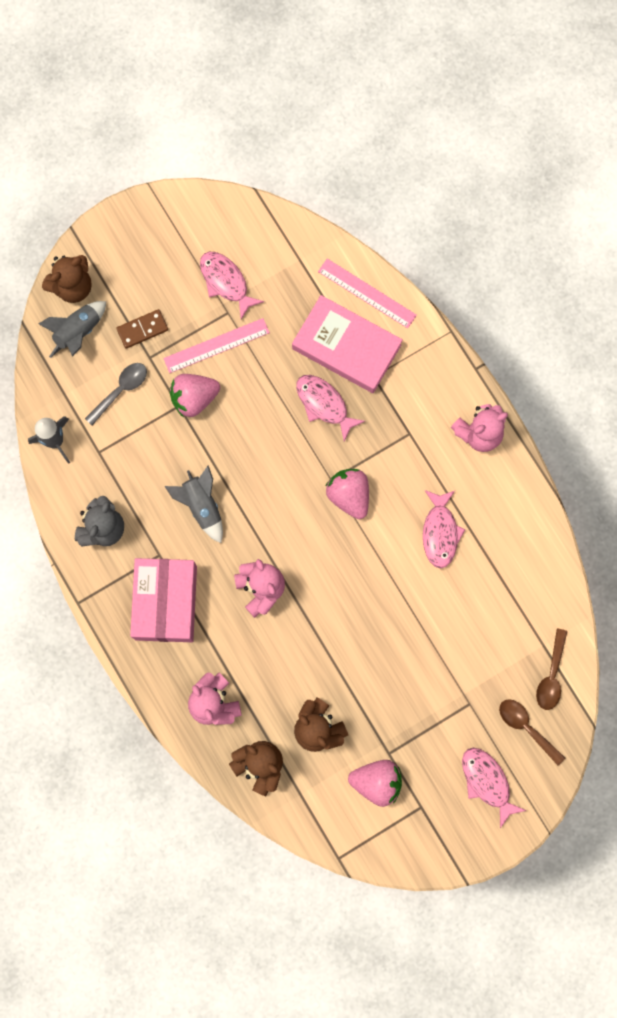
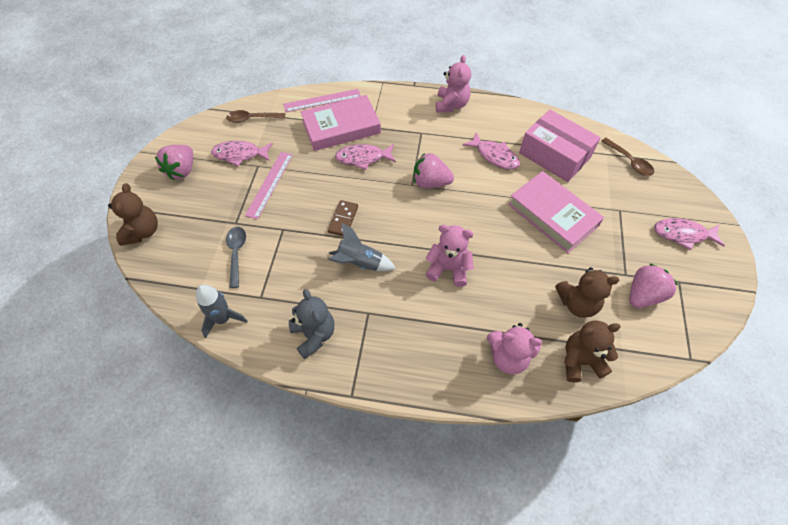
camera: 50 degrees left, 20 degrees down
(78, 332) = (173, 250): grey rocket -> none
(142, 329) = (215, 214): brown domino -> brown domino (343, 219)
(166, 602) = (406, 334): pink box -> pink box (554, 155)
(194, 398) = (287, 217): pink strawberry -> pink strawberry (182, 170)
(407, 642) = (552, 215): none -> pink book
(526, 727) = (656, 193): brown spoon -> brown spoon (252, 119)

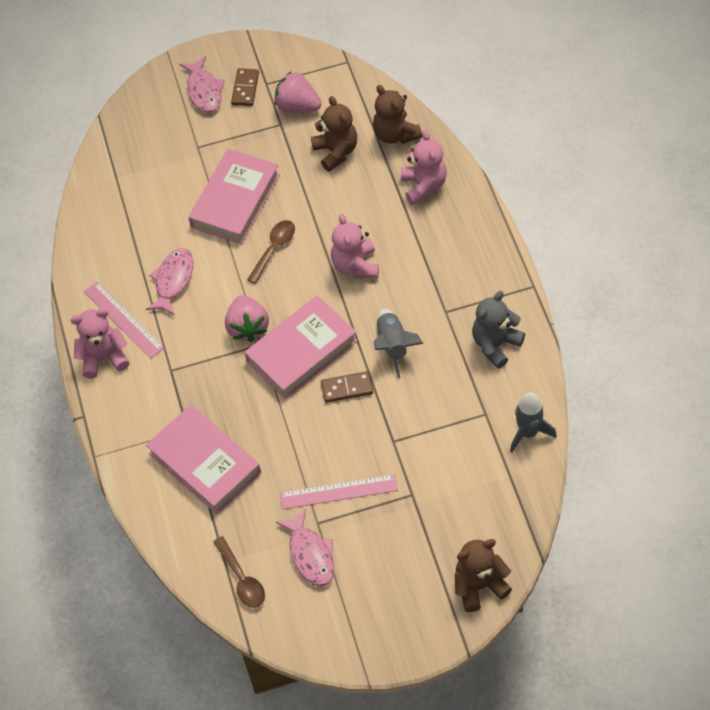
camera: 110 degrees left, 0 degrees up
(182, 170) = (371, 606): pink strawberry -> none
(236, 253) = (449, 468): grey spoon -> none
(322, 100) = (165, 511): pink ruler -> pink ruler (123, 319)
(363, 158) = (245, 413): pink fish -> none
(391, 205) = (302, 351): none -> pink book
(554, 155) = (143, 224): pink box -> none
(629, 161) = (119, 154): brown spoon -> brown spoon (274, 249)
(677, 264) = (245, 89): none -> brown domino

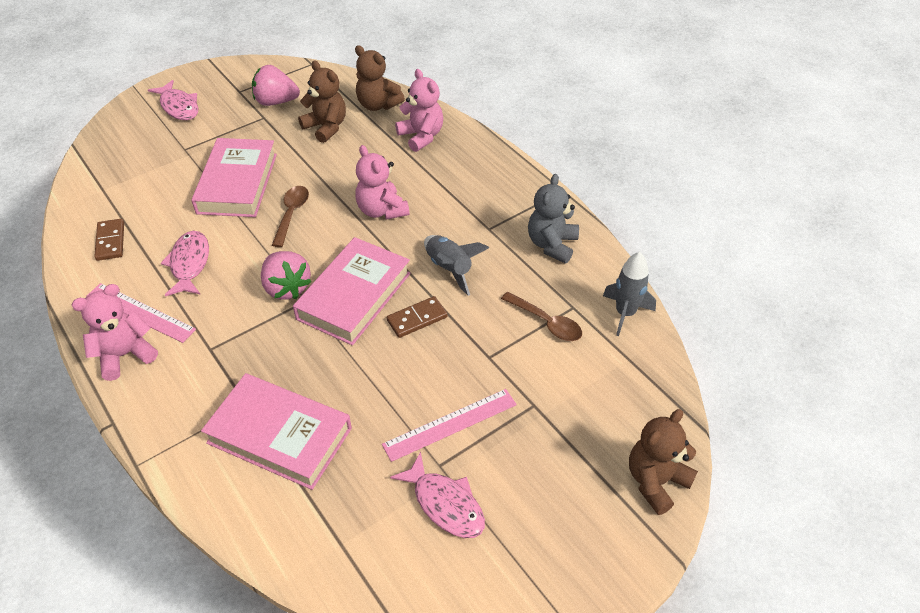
camera: 25 degrees left, 10 degrees down
(242, 579) = (370, 559): brown spoon -> brown spoon (546, 322)
(245, 89) = (220, 98): brown domino -> brown domino (110, 241)

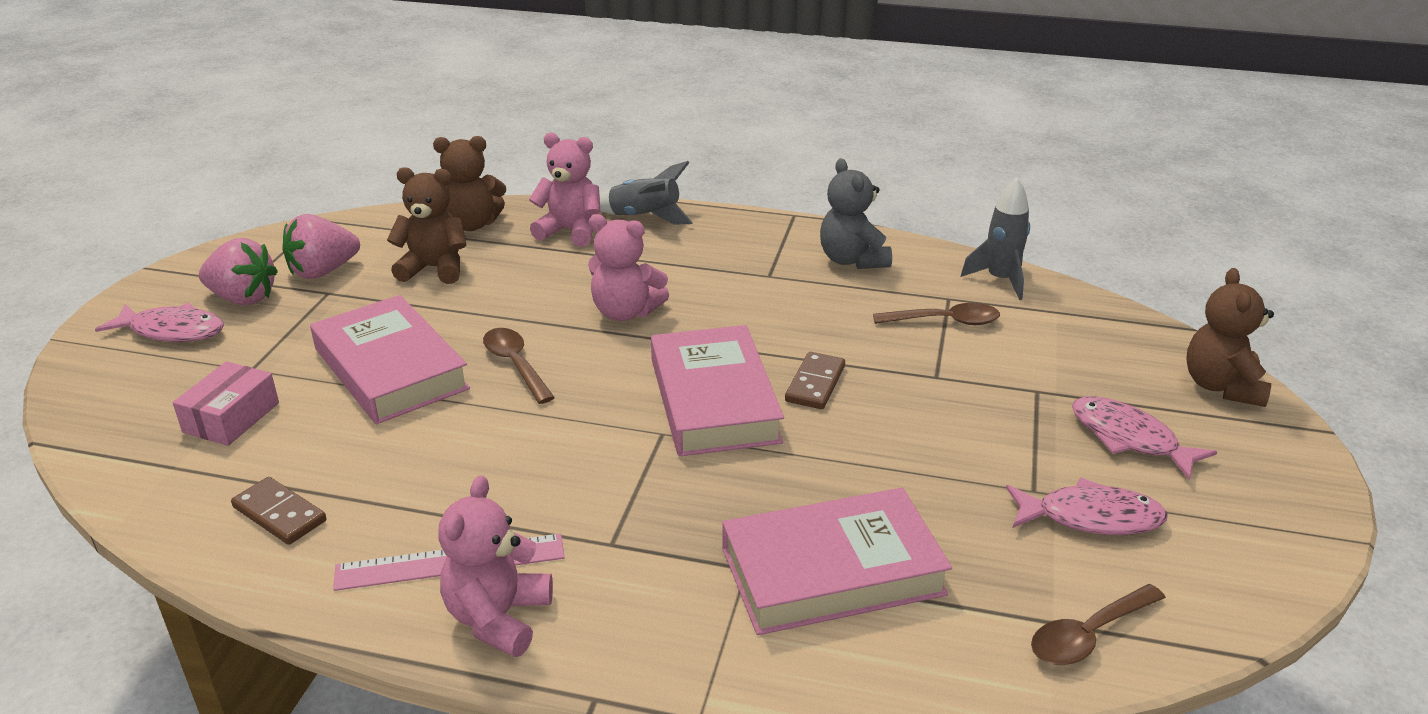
camera: 40 degrees left, 15 degrees down
(148, 174) = (231, 417): none -> pink box
(189, 264) = (446, 477): pink fish -> pink fish (1129, 438)
(286, 288) = (619, 434): pink strawberry -> pink strawberry (243, 298)
(346, 565) = (1088, 635): none -> brown spoon
(449, 269) = (781, 326): grey rocket -> grey rocket (645, 217)
(450, 424) = (989, 451): pink ruler -> none

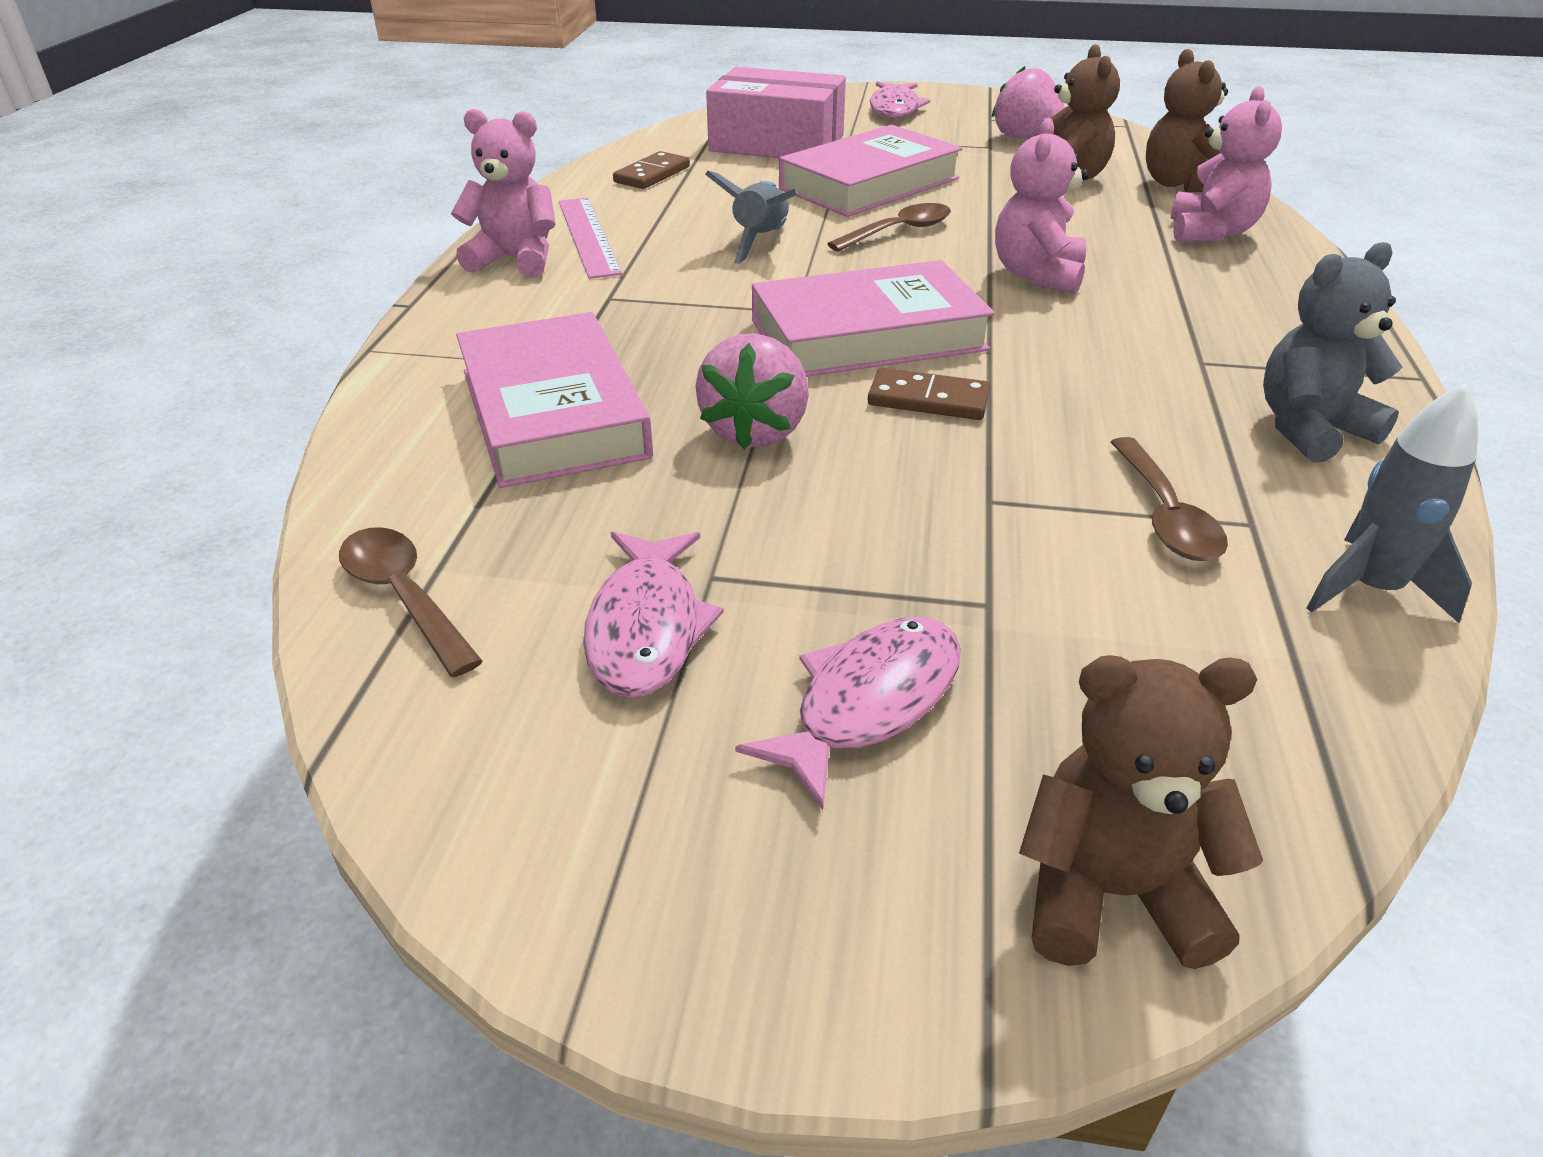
camera: 85 degrees right, 5 degrees up
(231, 417) = (777, 143): pink box -> pink box, size x1.75
(243, 298) = (959, 121): pink strawberry -> pink strawberry (755, 431)
(645, 217) = (1294, 271): grey rocket -> grey rocket (760, 240)

